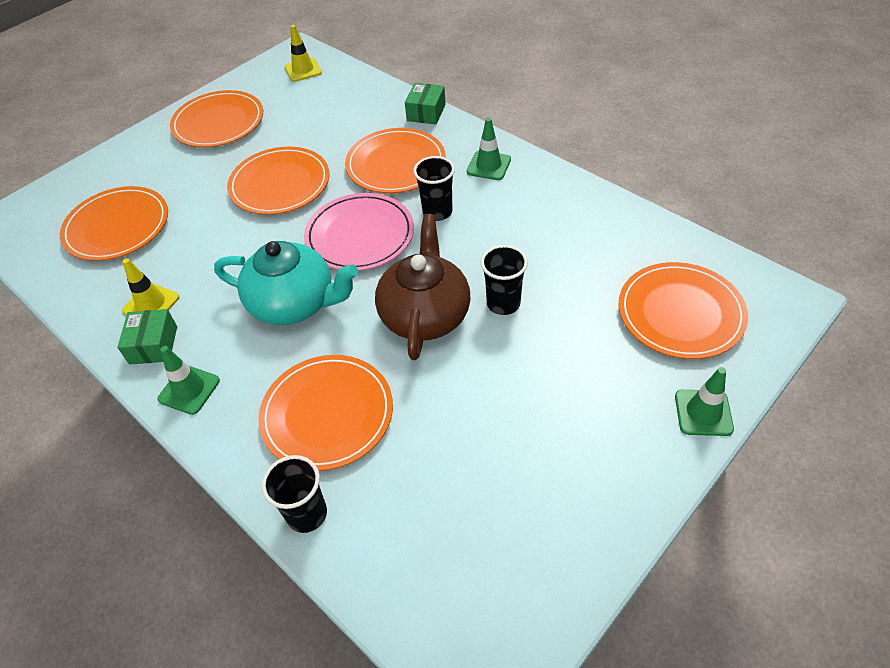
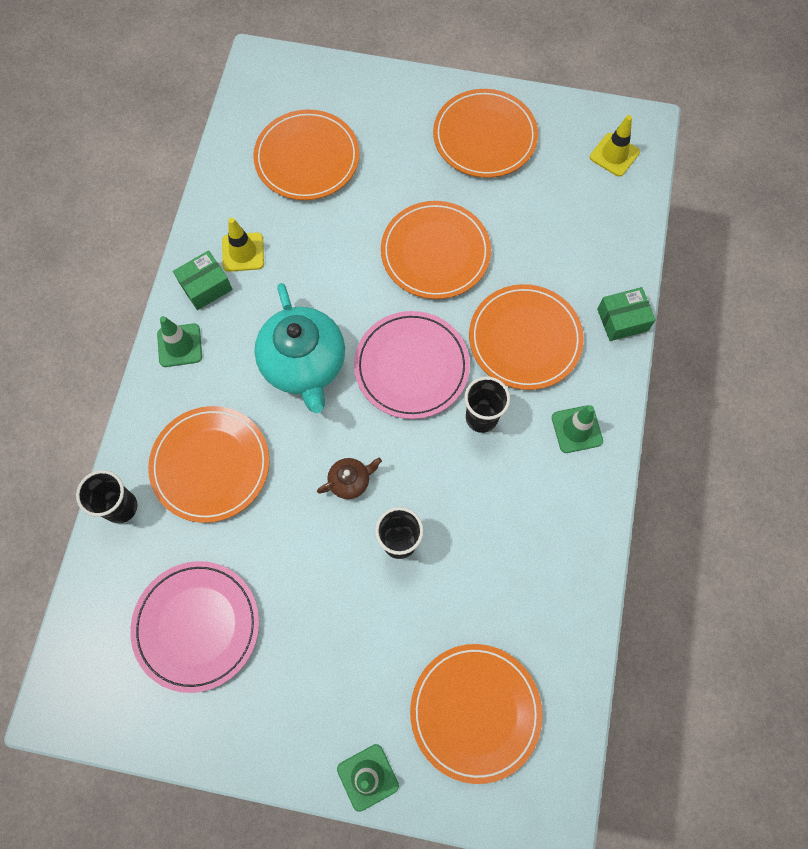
camera: 55 degrees right, 20 degrees up
(425, 315) = (350, 481): brown teapot -> brown teapot, size x0.45
(479, 495) = (197, 626): none -> pink plate

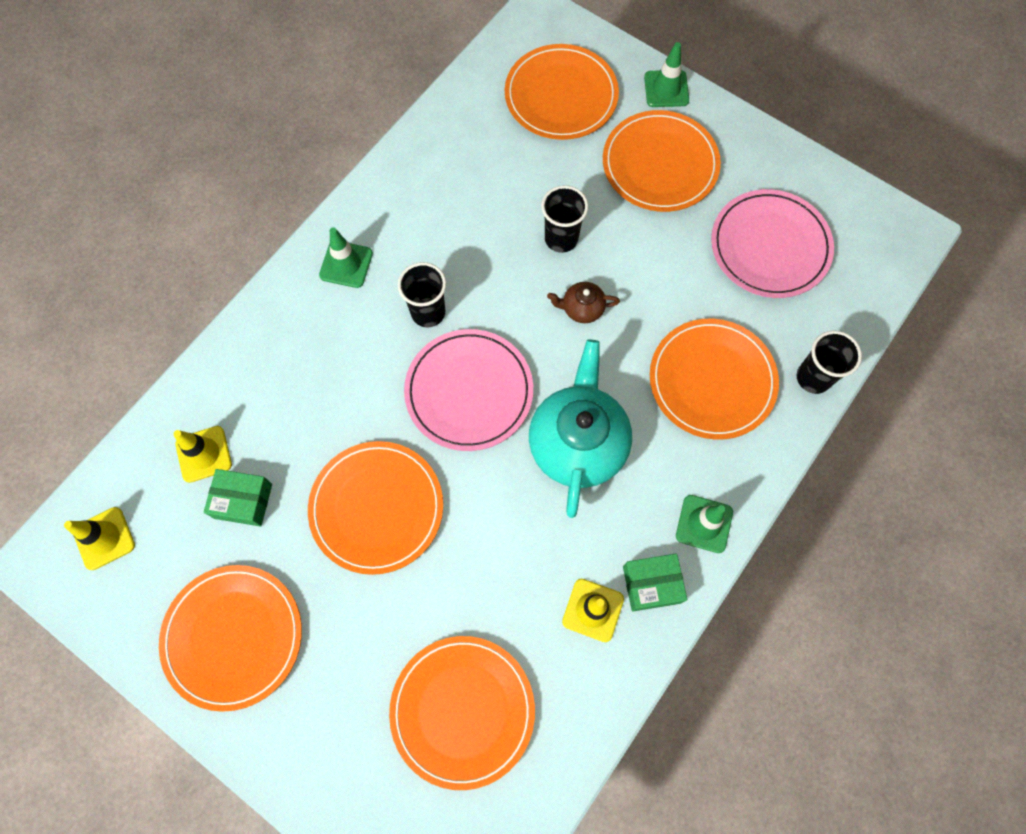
camera: 155 degrees left, 0 degrees up
(525, 339) = (340, 369): orange plate -> orange plate (660, 164)
(586, 234) = (204, 454): none -> yellow traffic cone
(622, 320) = (232, 346): green box -> green box (243, 501)

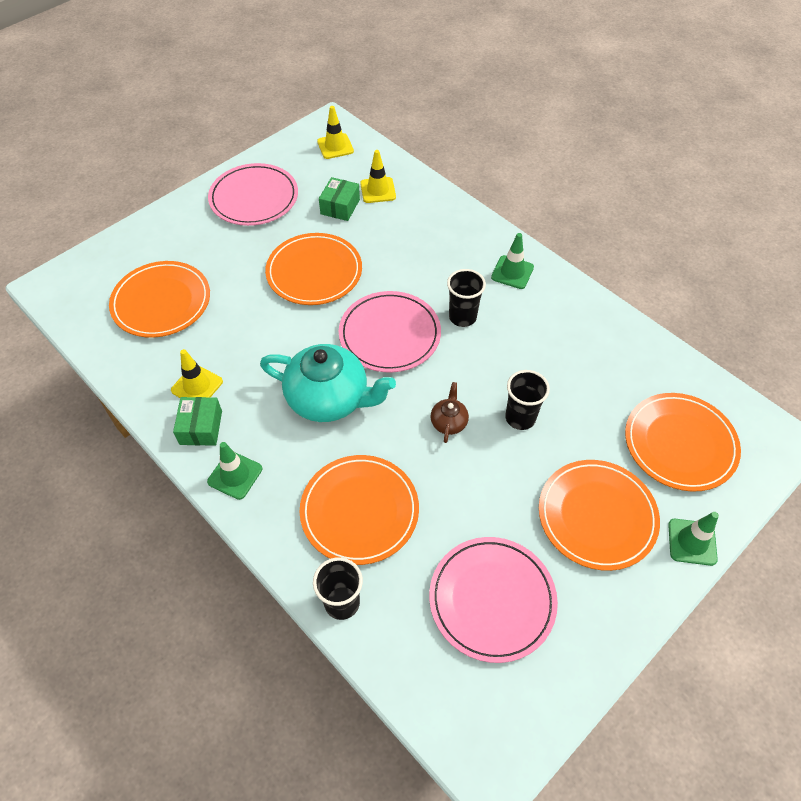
camera: 100 degrees right, 15 degrees down
(233, 637) = (254, 198): orange plate -> pink plate

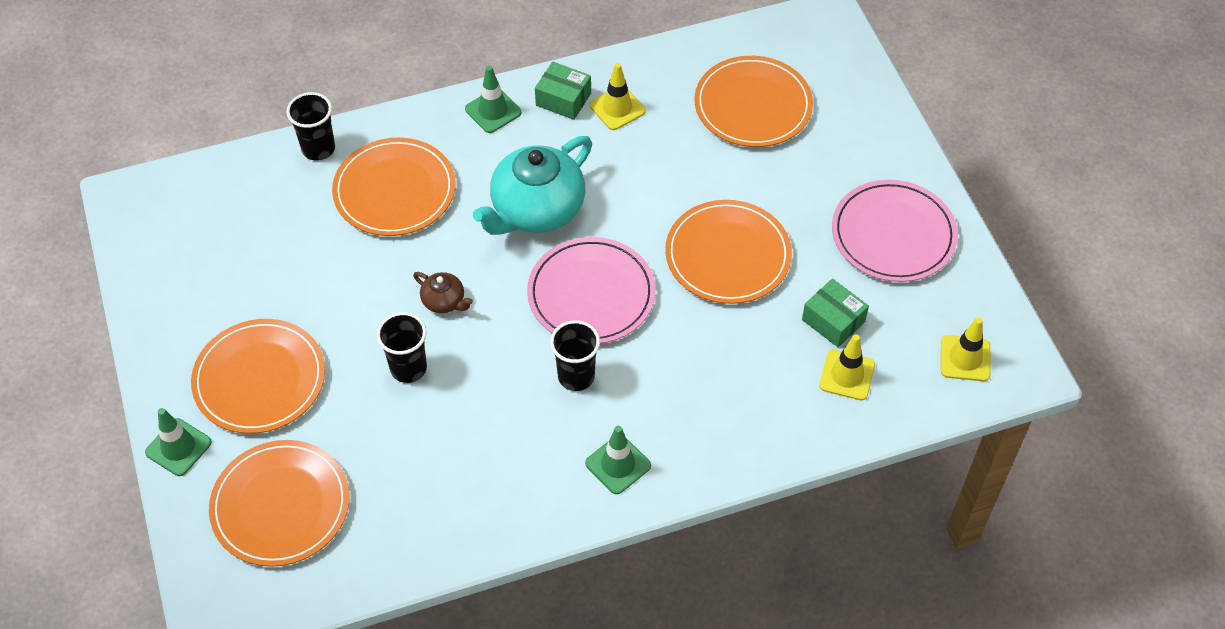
camera: 115 degrees right, 0 degrees up
(492, 599) = (245, 255): pink plate -> none

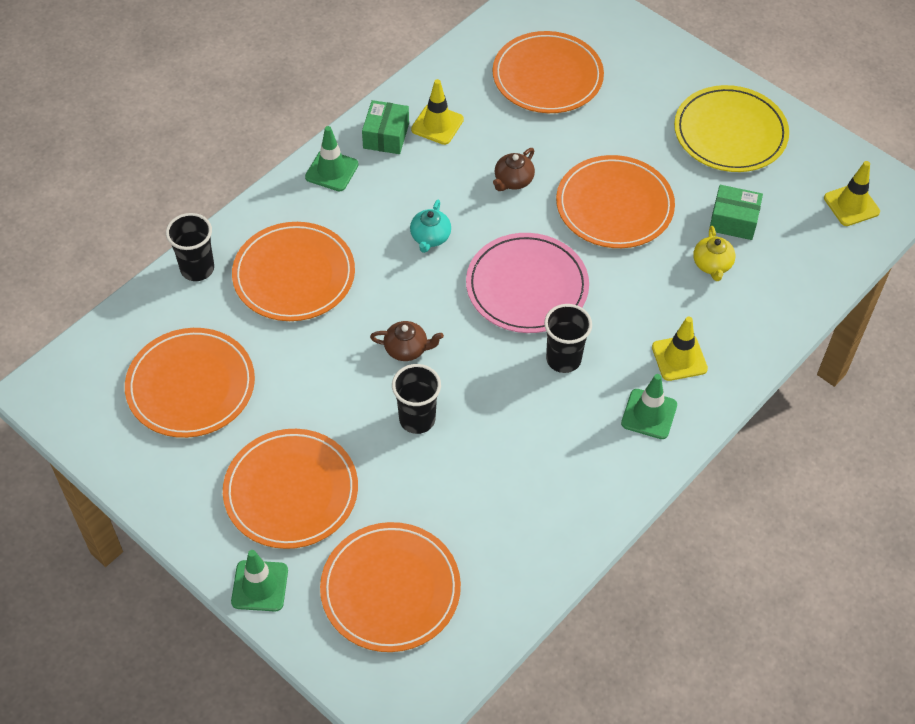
camera: 30 degrees left, 0 degrees up
(243, 248) = (191, 386): none -> orange plate
(536, 209) = (430, 237): turquoise teapot -> turquoise teapot, size x0.45
(563, 99) = (386, 136): green box -> green box turned 75 degrees counterclockwise
(649, 190) = (513, 180): none -> brown teapot
(781, 353) = (712, 264): none -> yellow teapot
(847, 375) = (774, 258): yellow traffic cone -> yellow traffic cone (679, 358)
(893, 234) = (730, 133): pink plate -> yellow plate

